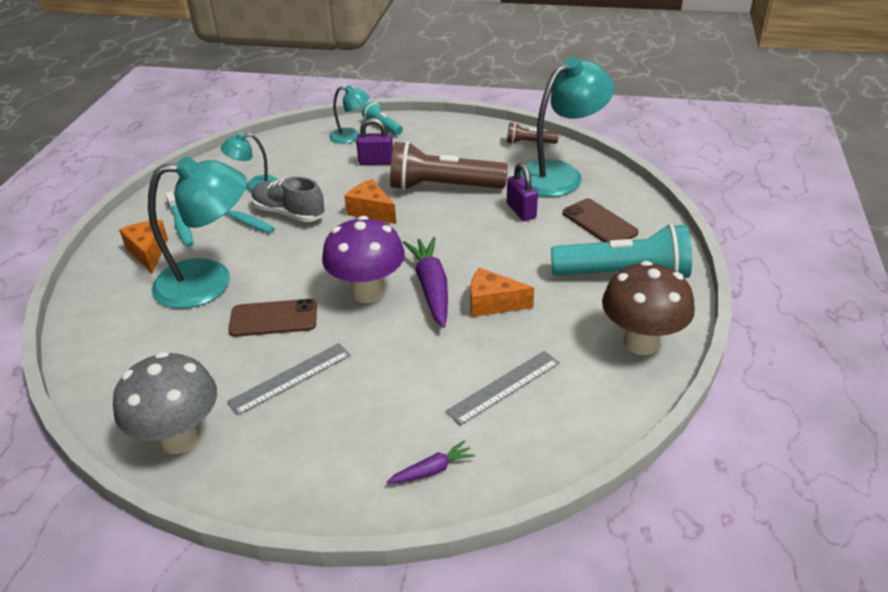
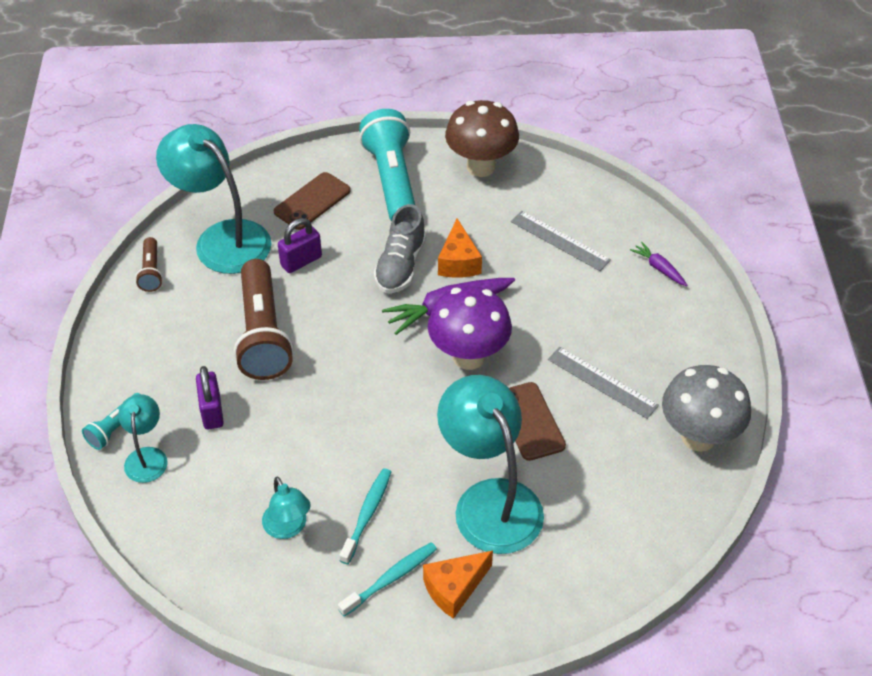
camera: 105 degrees left, 10 degrees up
(289, 213) = (343, 469): grey shoe -> grey shoe (400, 266)
(371, 211) = (325, 389): orange cheese -> none

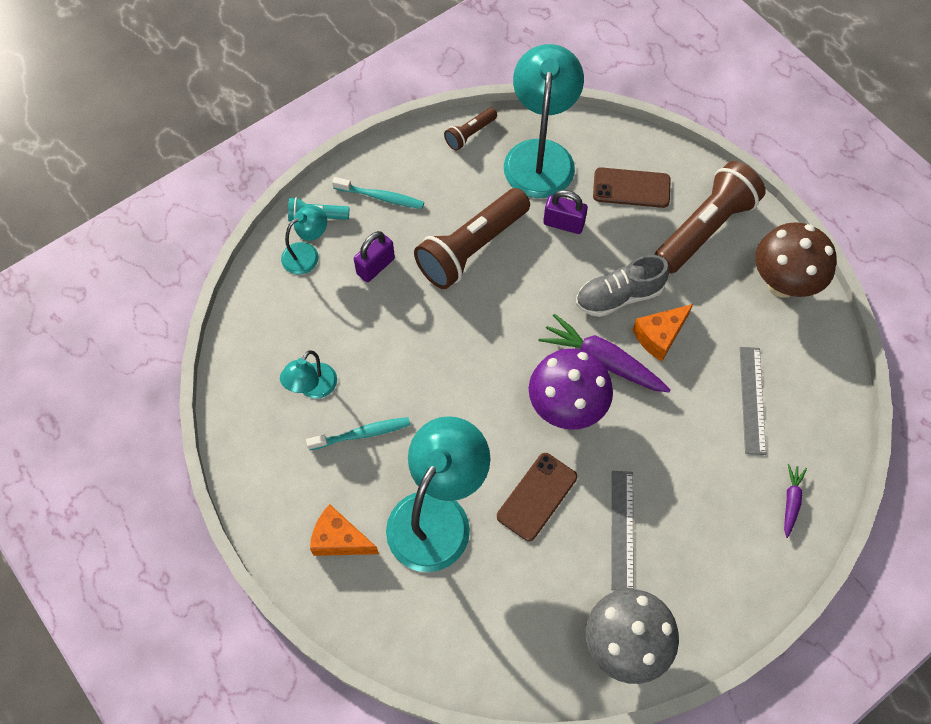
camera: 55 degrees right, 15 degrees up
(390, 579) = (317, 488): turquoise toothbrush -> turquoise toothbrush (380, 197)
(392, 180) = (705, 228): turquoise flashlight -> brown flashlight

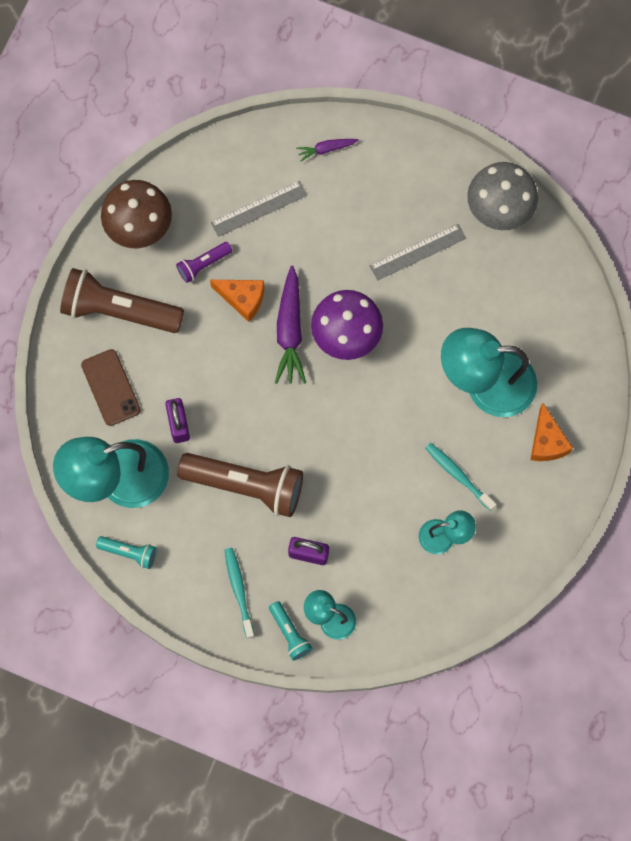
camera: 120 degrees left, 10 degrees up
(470, 134) = (129, 553): brown flashlight -> turquoise flashlight
(537, 496) = (429, 322): brown phone -> none
(618, 296) = (224, 347): grey shoe -> none
(715, 320) = (203, 264): none -> purple flashlight

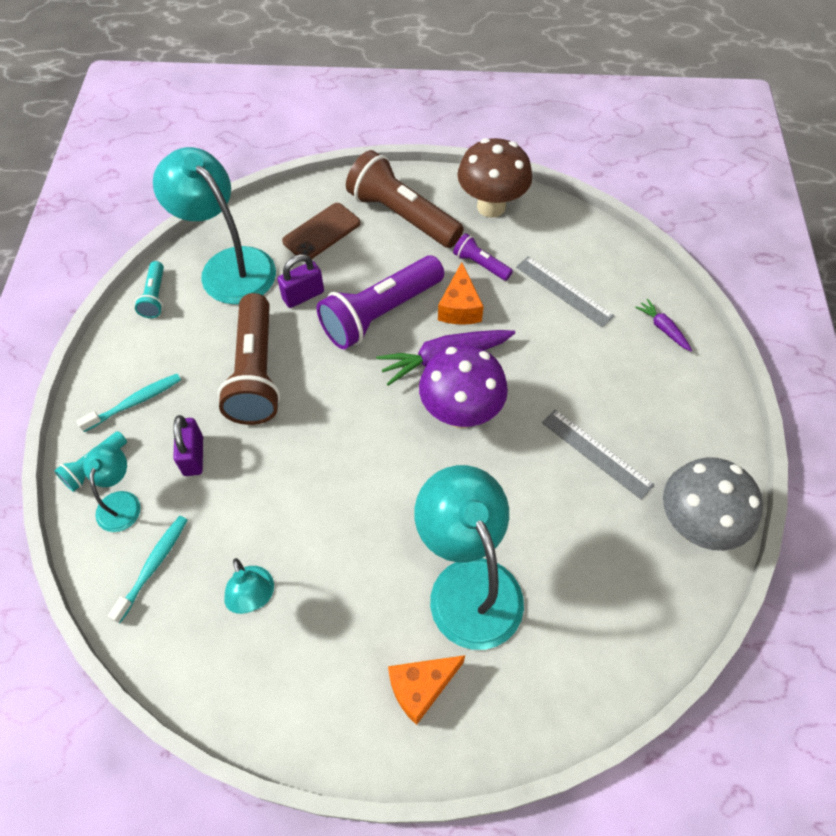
camera: 70 degrees right, 15 degrees down
(119, 310) = (402, 215): brown flashlight -> brown flashlight turned 45 degrees counterclockwise
(223, 366) = (380, 313): none -> purple flashlight
(458, 476) = (337, 589): turquoise toothbrush -> turquoise toothbrush (153, 566)

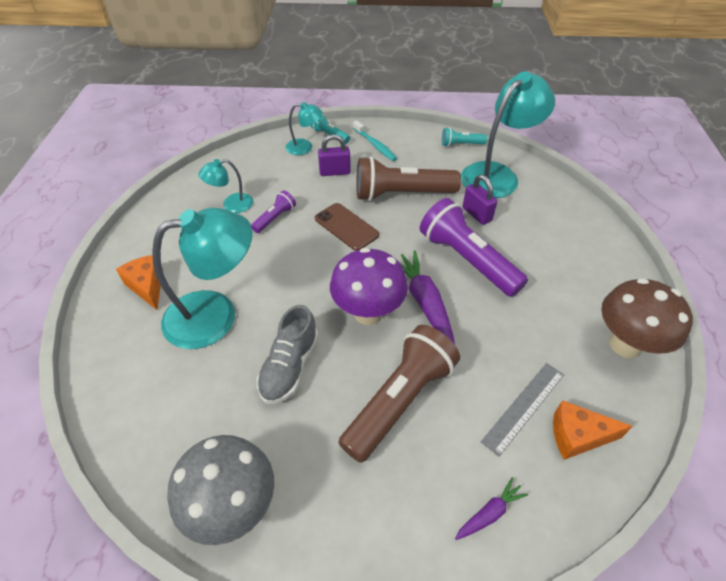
camera: 90 degrees right, 10 degrees down
(153, 566) = (261, 163): turquoise toothbrush -> none
(321, 232) = (546, 221): brown phone -> brown phone (346, 227)
(402, 215) = (585, 273): brown flashlight -> brown flashlight (400, 401)
(459, 307) = (484, 315): orange cheese -> orange cheese (577, 436)
(480, 264) = (541, 333): purple flashlight -> purple flashlight (275, 218)
(538, 490) = (289, 367): none -> grey shoe
(596, 453) = (323, 419): grey ruler -> none

